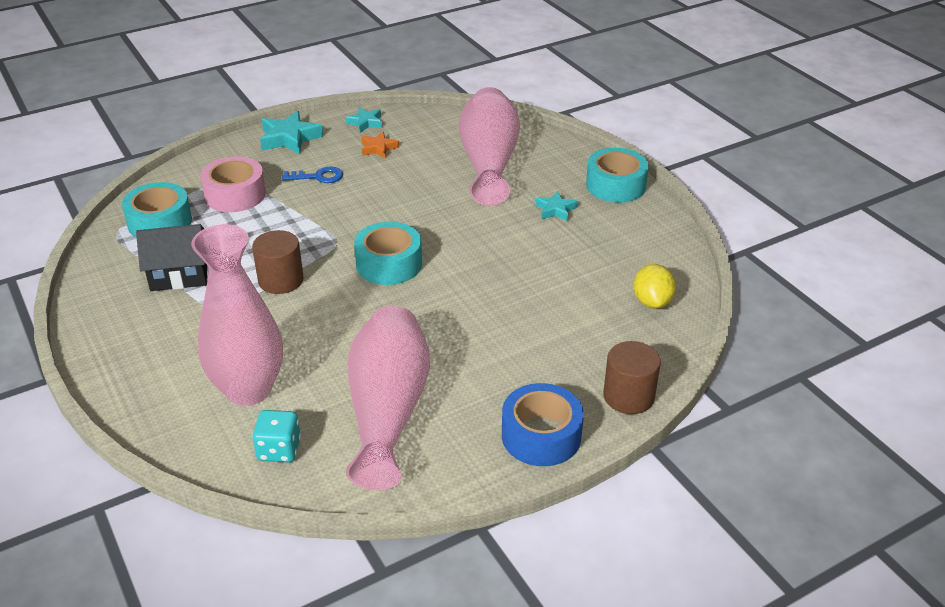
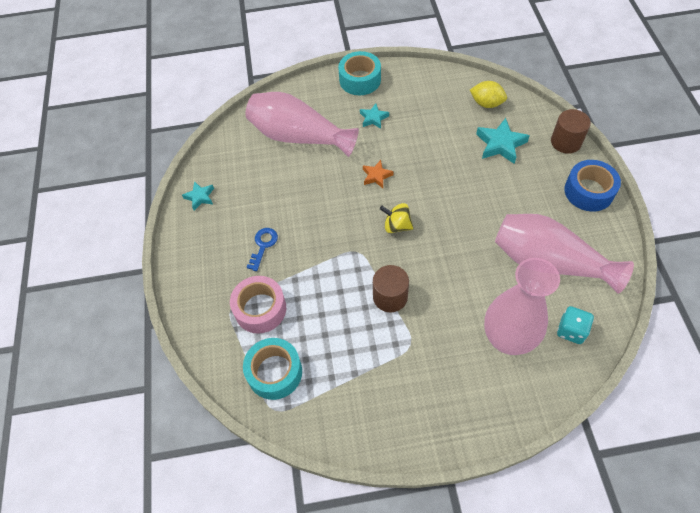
camera: 65 degrees left, 20 degrees up
(179, 275) = (356, 366): black house -> none
(289, 138) = (194, 254): turquoise star -> turquoise star (500, 144)
(378, 148) = (243, 197): orange star -> orange star (376, 176)
(389, 264) = (396, 226): turquoise tape -> yellow spinning top

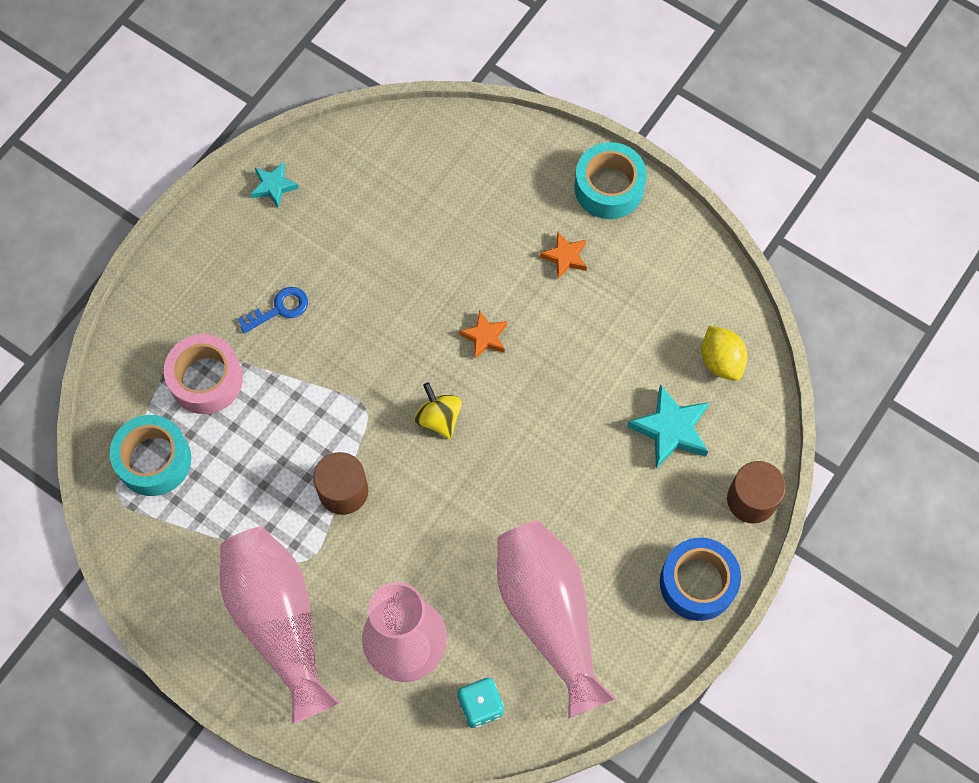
camera: 40 degrees right, 10 degrees up
(298, 137) = (454, 204): pink vase -> pink vase (279, 622)
(373, 118) = (565, 257): turquoise star -> orange star

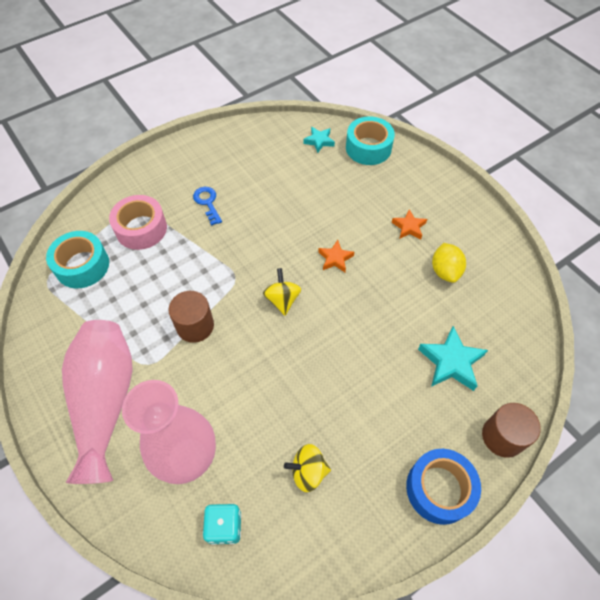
camera: 20 degrees right, 10 degrees down
(273, 186) = (237, 138): turquoise star -> turquoise star (319, 141)
(279, 309) = (208, 203): blue key -> blue key turned 105 degrees counterclockwise
(549, 616) = (308, 472): pink vase -> yellow spinning top
(609, 187) = (452, 195): turquoise tape -> turquoise tape (368, 148)
(721, 361) = (503, 326): yellow lemon -> yellow lemon (445, 271)

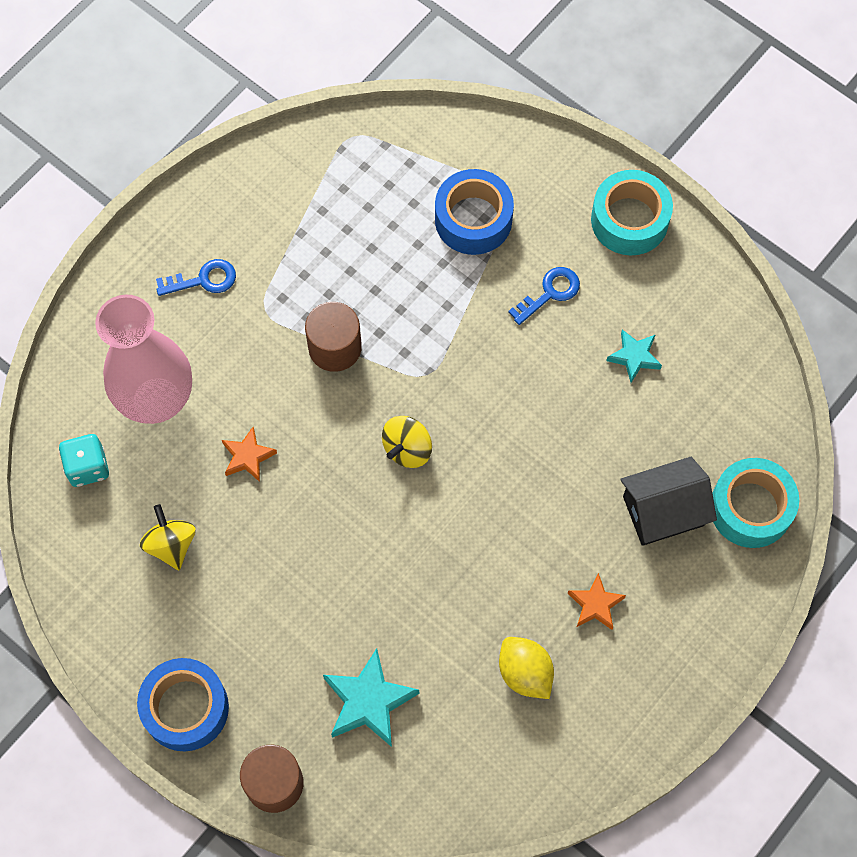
camera: 75 degrees right, 10 degrees up
(82, 265) = (388, 169): turquoise tape -> turquoise tape (629, 220)
(105, 401) = (203, 280): pink vase -> blue key
(141, 229) = (473, 219): pink tape -> blue tape
(282, 300) = (407, 449): yellow spinning top -> yellow spinning top turned 150 degrees clockwise
(319, 141) = (738, 424): turquoise star -> turquoise star (634, 357)
(335, 258) = (500, 505): orange star -> orange star (248, 457)
(360, 184) = (663, 511): none -> black house
(445, 271) = (525, 673): yellow lemon -> yellow lemon turned 75 degrees clockwise

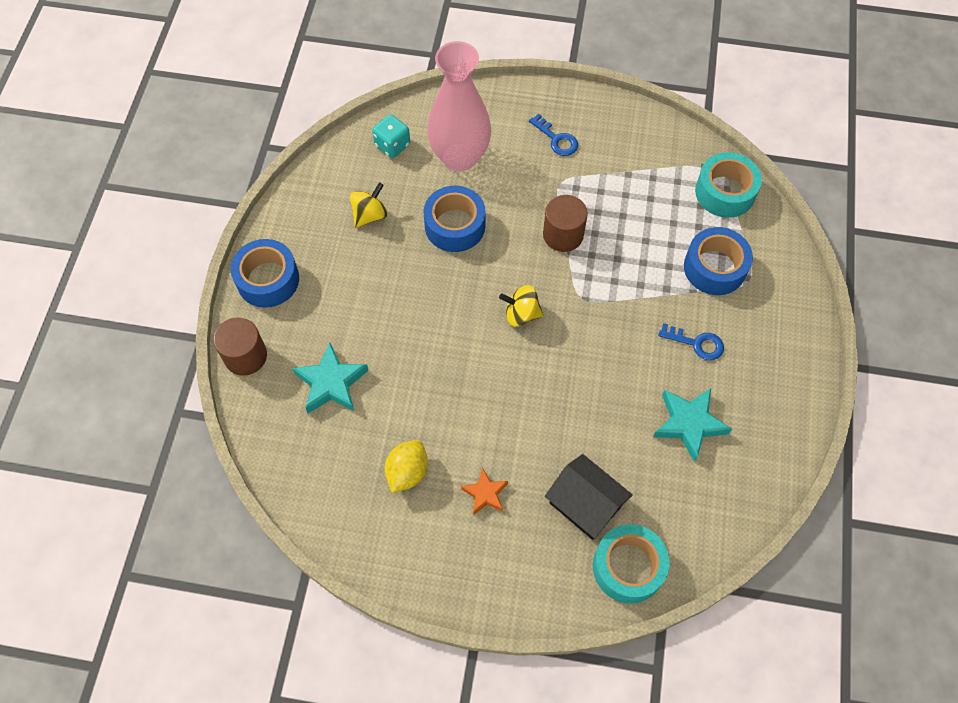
camera: 60 degrees right, 5 degrees down
(248, 457) = (455, 226): orange star -> blue tape
(629, 220) = (791, 366): turquoise tape -> turquoise tape (725, 192)
(634, 357) = (689, 424): turquoise star -> turquoise star, size x1.66

